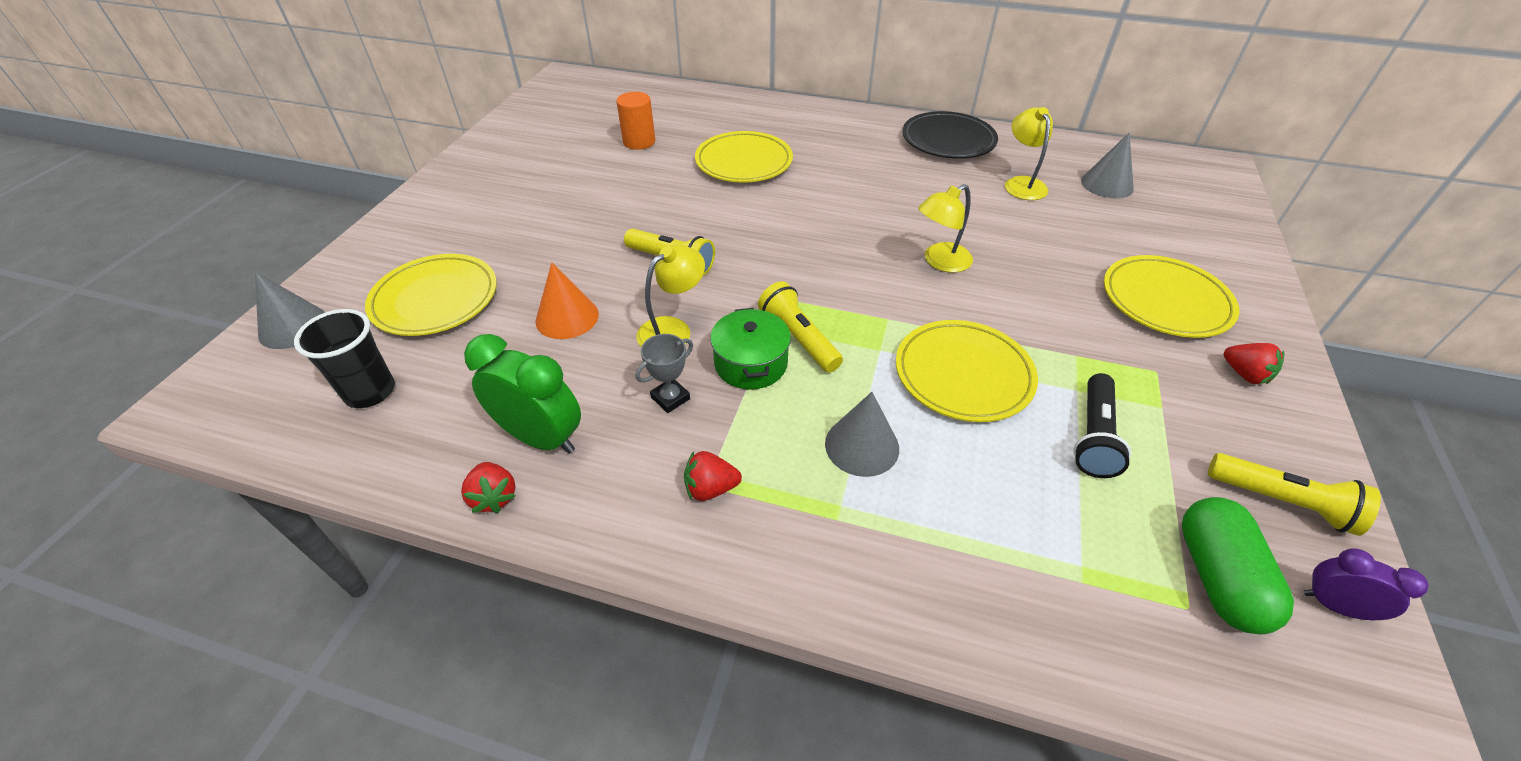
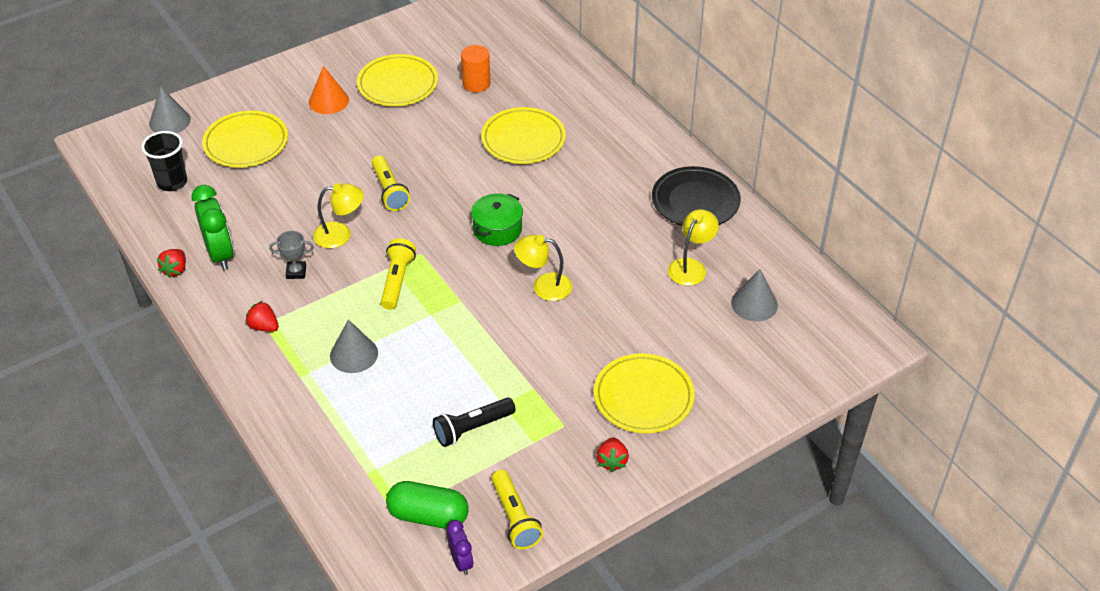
camera: 40 degrees right, 0 degrees up
(567, 317) = (297, 194): orange cone -> orange cone (328, 101)
(750, 363) = (355, 279): green pot -> green pot (497, 229)
(963, 374) = (454, 356): yellow plate -> yellow plate (397, 84)
(1217, 577) = (428, 516): green capsule -> green capsule turned 60 degrees clockwise

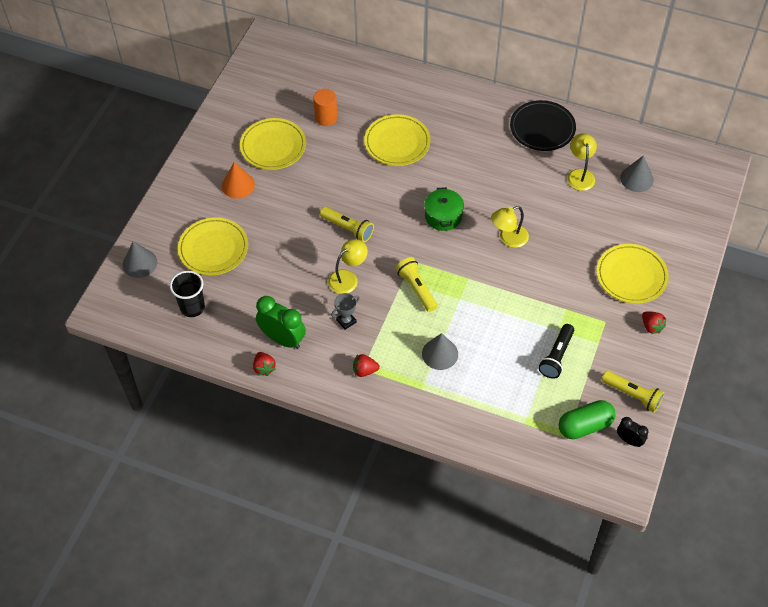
camera: 35 degrees left, 10 degrees up
(461, 561) = (629, 440): purple clock -> black clock

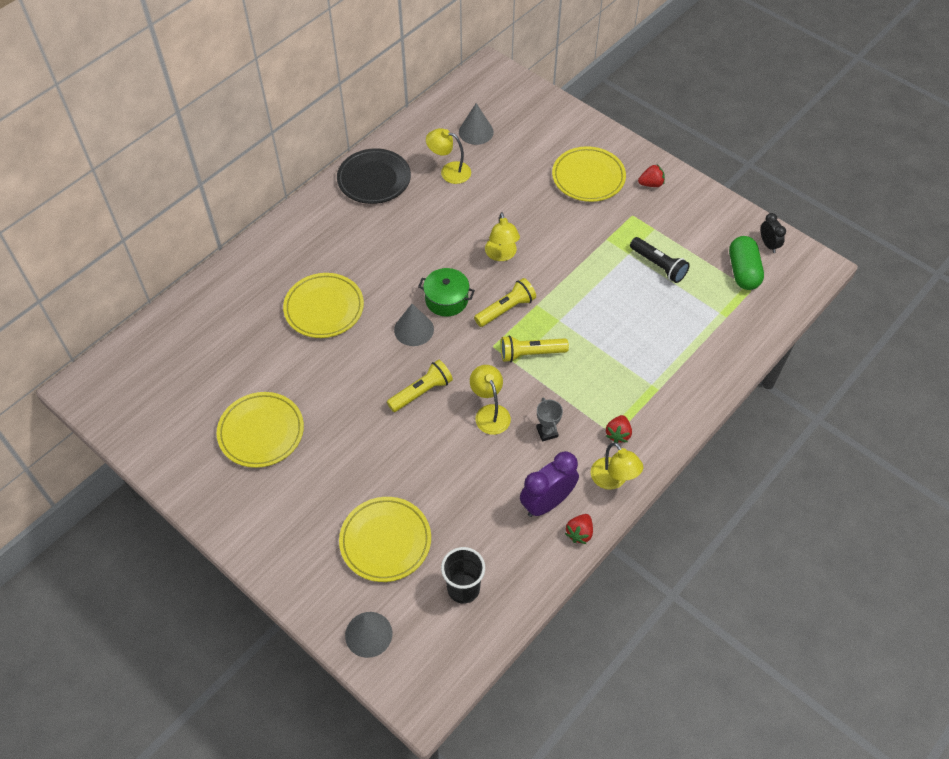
camera: 70 degrees left, 0 degrees up
(238, 185) = (300, 487): orange cone -> none
(264, 368) = (579, 533): red strawberry -> red strawberry turned 120 degrees clockwise
(283, 339) = (547, 502): green clock -> purple clock
(320, 378) = (613, 480): none -> yellow lamp
(326, 117) = (248, 364): orange cylinder -> none
(440, 354) = (621, 359): grey cone -> grey cone (414, 329)
(629, 440) = (768, 244): black clock -> black clock turned 105 degrees clockwise
(632, 395) = (721, 224): yellow flashlight -> yellow flashlight (506, 309)

